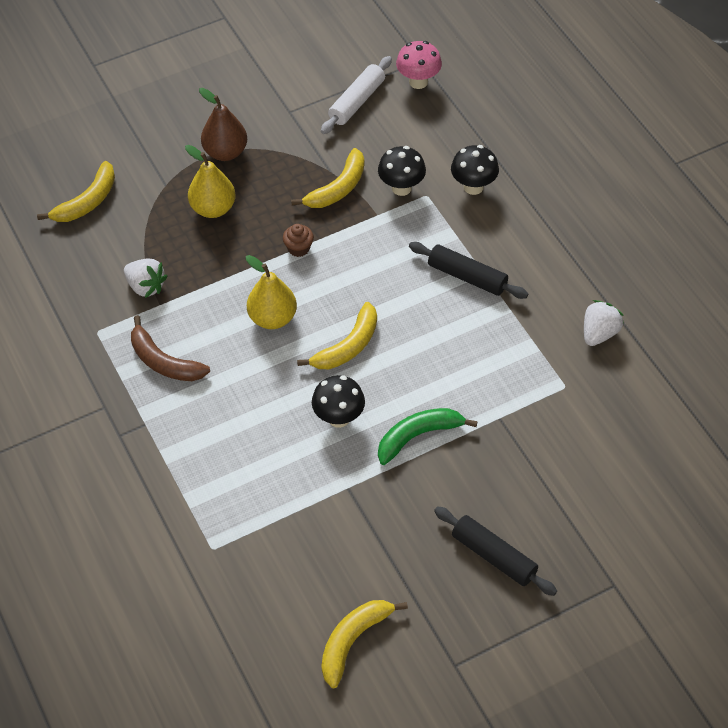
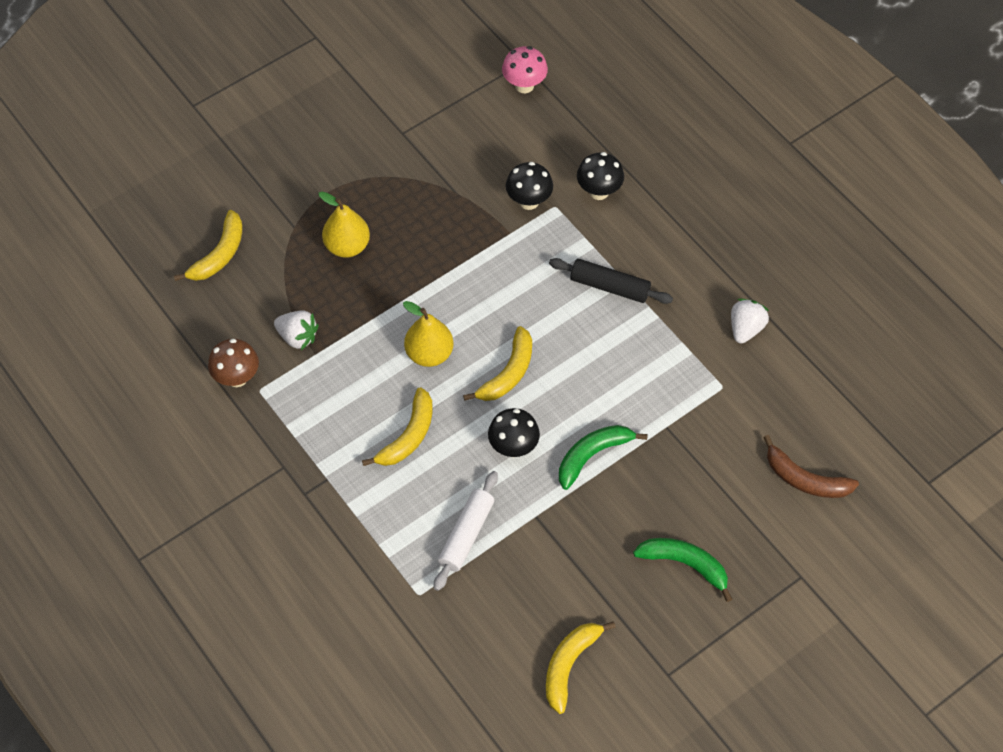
camera: 10 degrees left, 5 degrees up
(78, 317) = (237, 378): none -> brown mushroom
(164, 362) = (332, 413): brown banana -> brown banana (805, 479)
(225, 152) = (347, 184): brown pear -> none
(298, 248) = (440, 278): brown cupcake -> none
(338, 188) = (466, 209): yellow banana -> yellow banana (408, 436)
(357, 102) = (467, 114): white rolling pin -> white rolling pin (466, 535)
(493, 556) = (685, 564): black rolling pin -> green banana

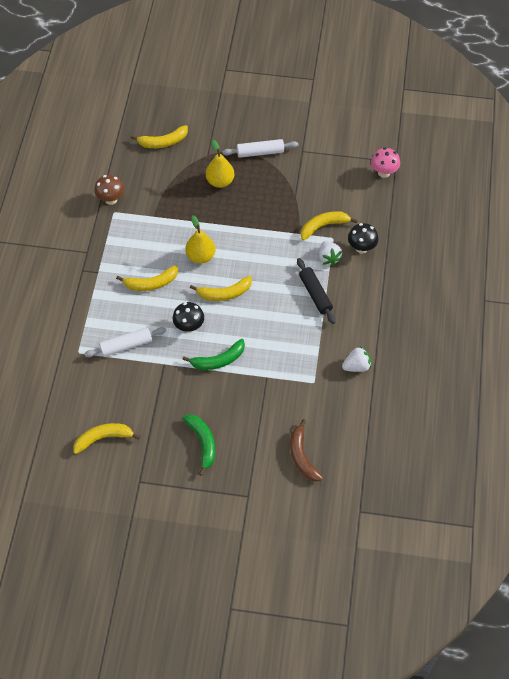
camera: 45 degrees right, 0 degrees up
(297, 337) = (154, 203): white strawberry -> white strawberry (328, 258)
(355, 173) = (260, 152): none -> white rolling pin
(529, 201) = (323, 226): black mushroom -> yellow banana
(592, 455) = (218, 360): green banana -> green banana turned 150 degrees clockwise

